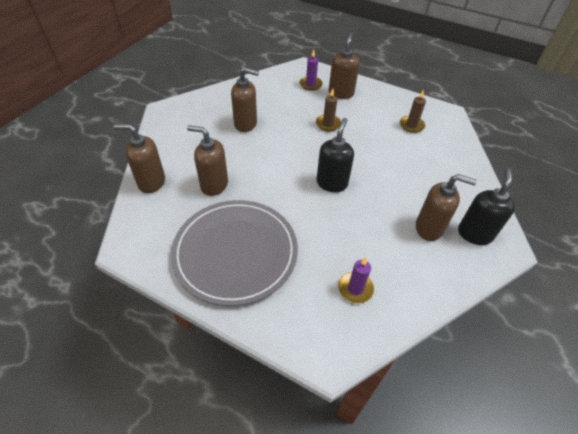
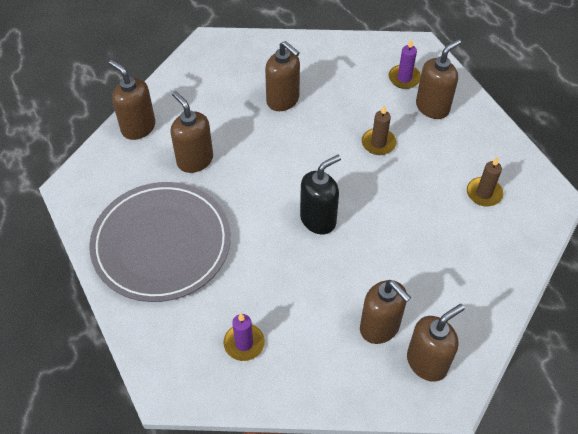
camera: 35 degrees right, 5 degrees up
(474, 234) = (427, 362): black soap dispenser -> brown soap dispenser

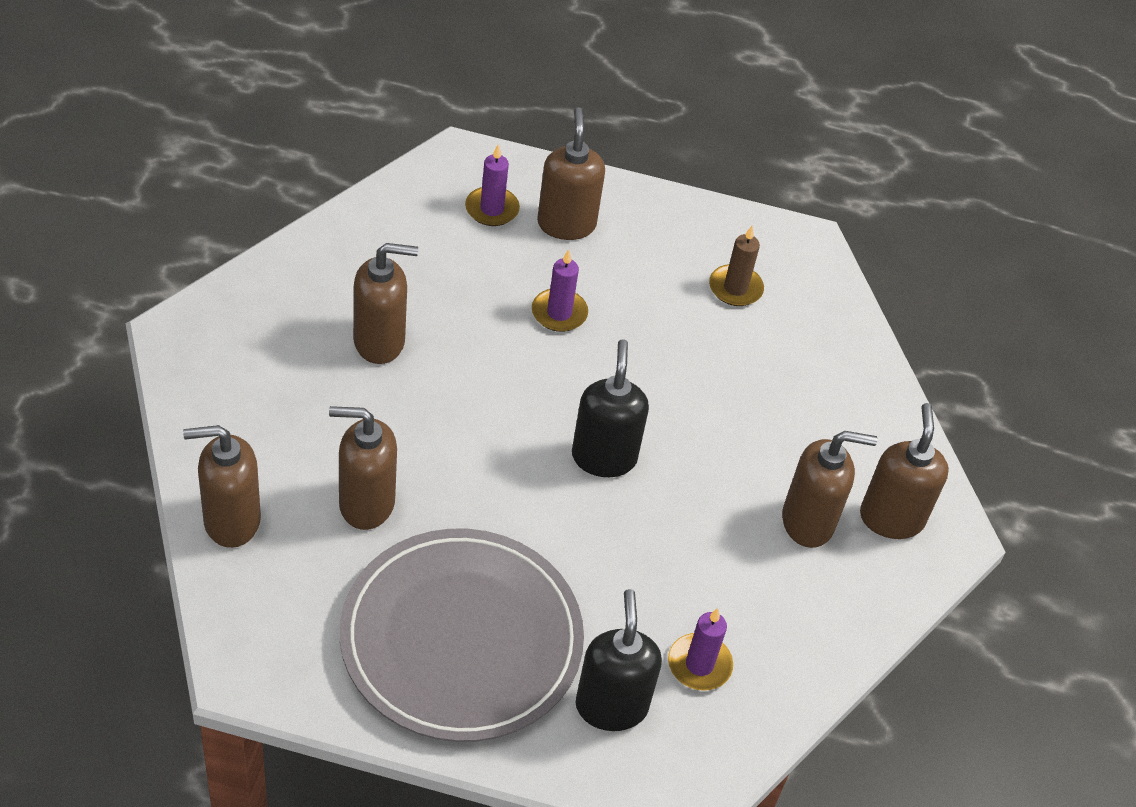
camera: 55 degrees left, 5 degrees down
(184, 325) = (611, 706): none -> black soap dispenser
(378, 143) = (559, 313): brown candle -> purple candle

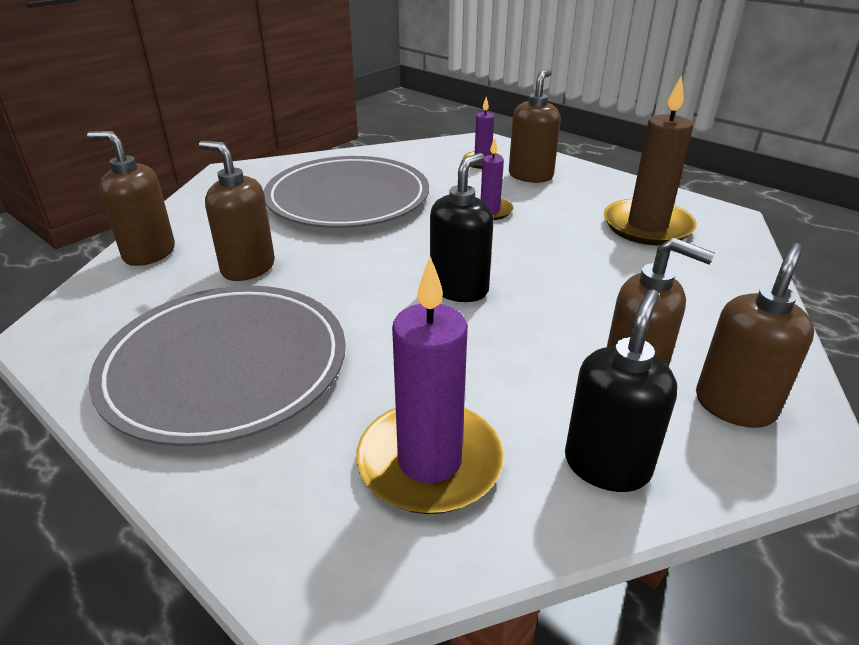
camera: 35 degrees right, 15 degrees down
(380, 341) = (348, 198): brown soap dispenser -> grey plate
(611, 706) = (306, 465): black soap dispenser -> black soap dispenser (607, 465)
(699, 664) = (429, 462): purple candle -> purple candle, size x1.86
(735, 288) = (647, 226): brown candle -> brown candle, size x1.86

